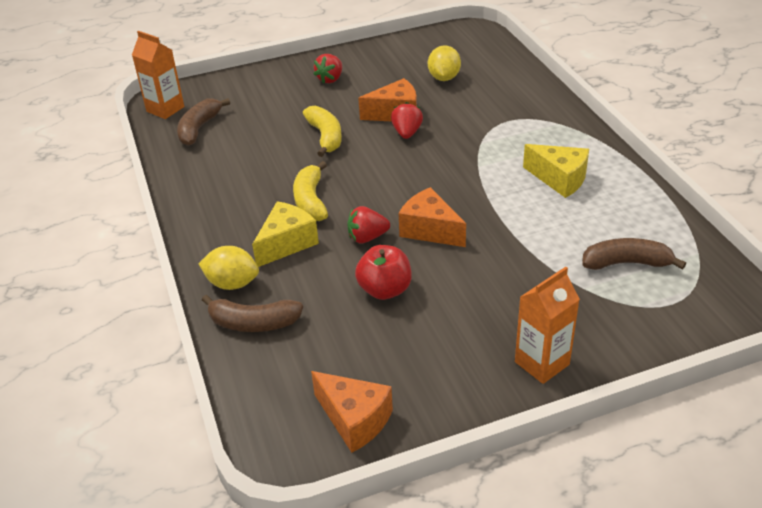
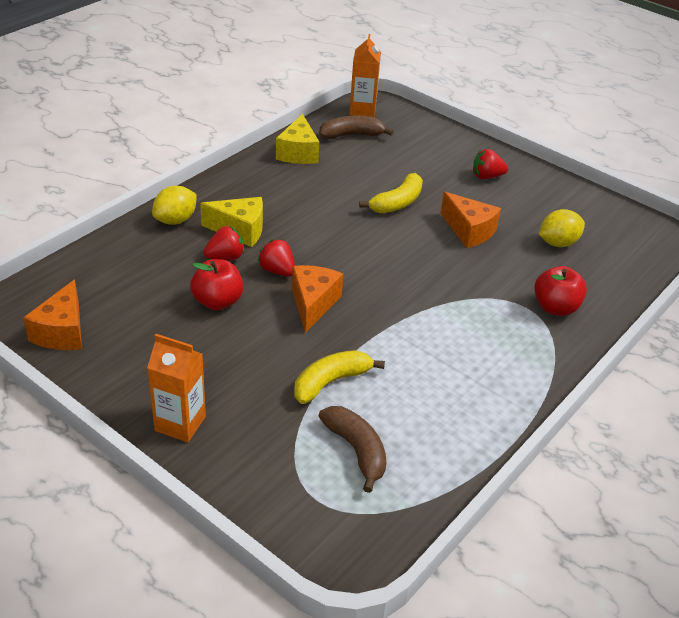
camera: 55 degrees right, 0 degrees up
(232, 283) = (175, 220): yellow lemon -> yellow lemon turned 60 degrees clockwise
(253, 323) = (138, 246): brown banana -> none
(310, 201) = (302, 224): yellow banana -> yellow banana (330, 382)
(407, 133) = (444, 247): red strawberry -> red strawberry (225, 257)
(519, 107) = (555, 307): none -> red apple
(559, 179) = (456, 369): yellow cheese -> yellow cheese (298, 153)

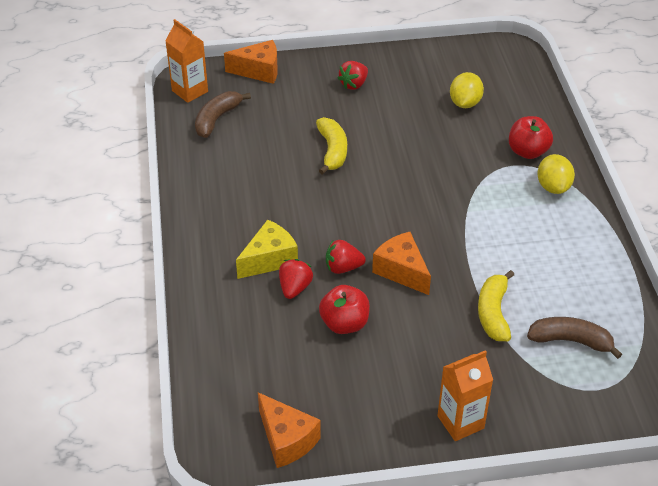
camera: 45 degrees left, 5 degrees up
(175, 220) = (213, 290): yellow lemon -> yellow lemon (553, 187)
(298, 153) = (204, 164): yellow cheese -> none
(469, 231) = (406, 136): orange cheese -> orange cheese (259, 71)

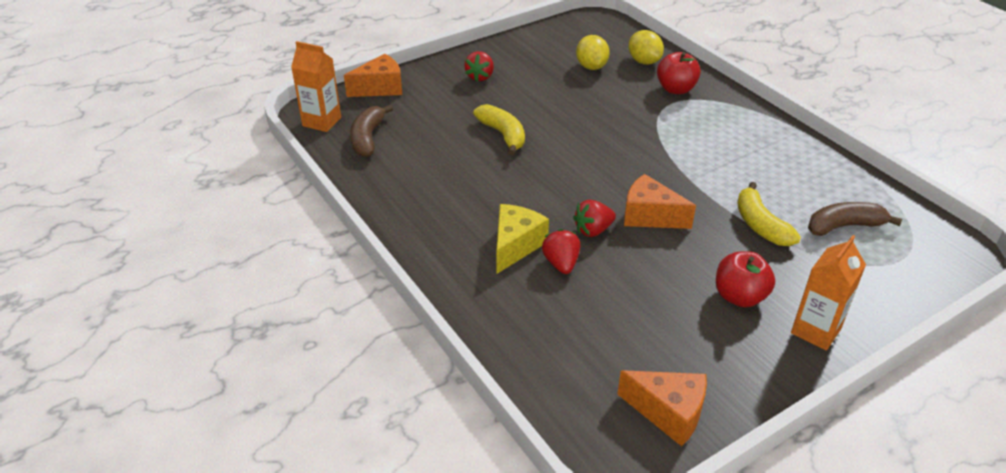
camera: 25 degrees left, 5 degrees down
(344, 323) = (635, 280): red apple -> red apple (739, 296)
(553, 187) = (720, 110): yellow lemon -> yellow lemon (644, 61)

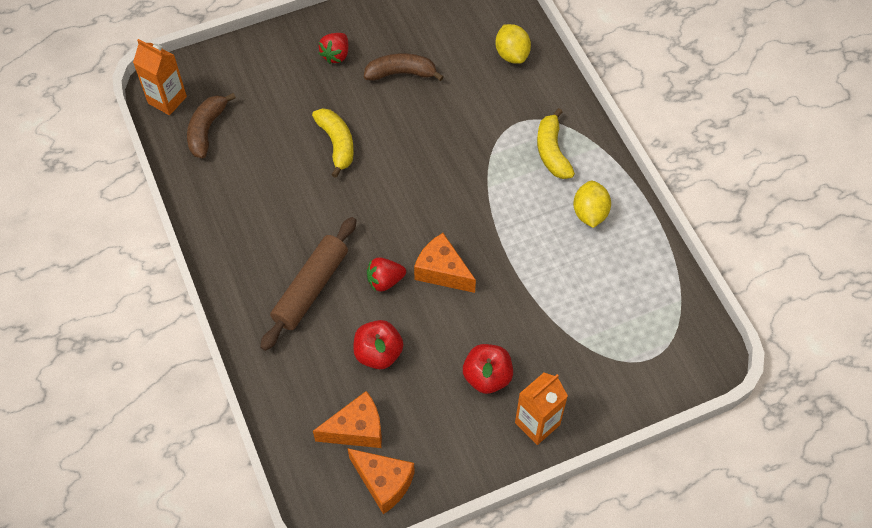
camera: 10 degrees right, 20 degrees up
(380, 88) = (232, 58): orange cheese -> orange cheese (357, 429)
(515, 246) = (311, 288): yellow cheese -> brown rolling pin
(561, 263) = (345, 315): red strawberry -> none
(591, 67) = (454, 55): yellow lemon -> yellow lemon (590, 213)
(676, 89) = (529, 102): red apple -> red apple (378, 353)
(760, 225) = (539, 298): yellow banana -> yellow banana (552, 152)
(844, 226) = (617, 312): brown banana -> brown banana (401, 73)

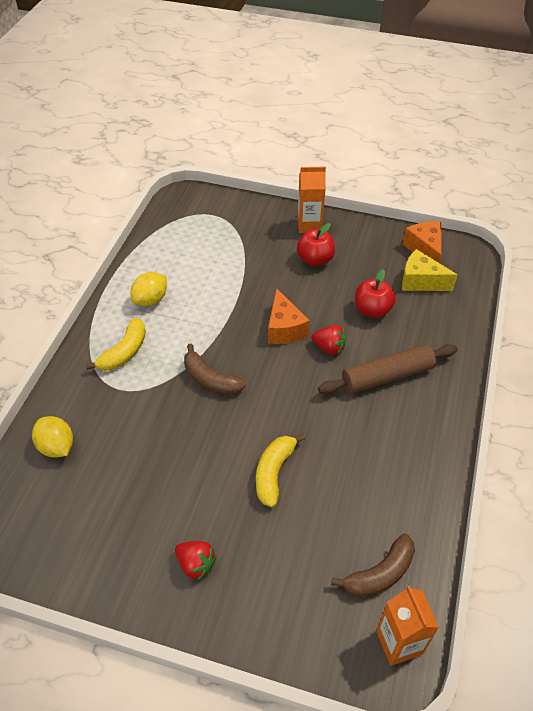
camera: 140 degrees left, 10 degrees down
(336, 55) = (196, 564): red strawberry -> red strawberry turned 60 degrees clockwise
(357, 429) = (420, 281): orange cheese -> yellow cheese
(401, 73) = (159, 499): brown banana -> brown banana (210, 379)
(512, 54) = (57, 446): yellow lemon -> yellow lemon turned 60 degrees counterclockwise

